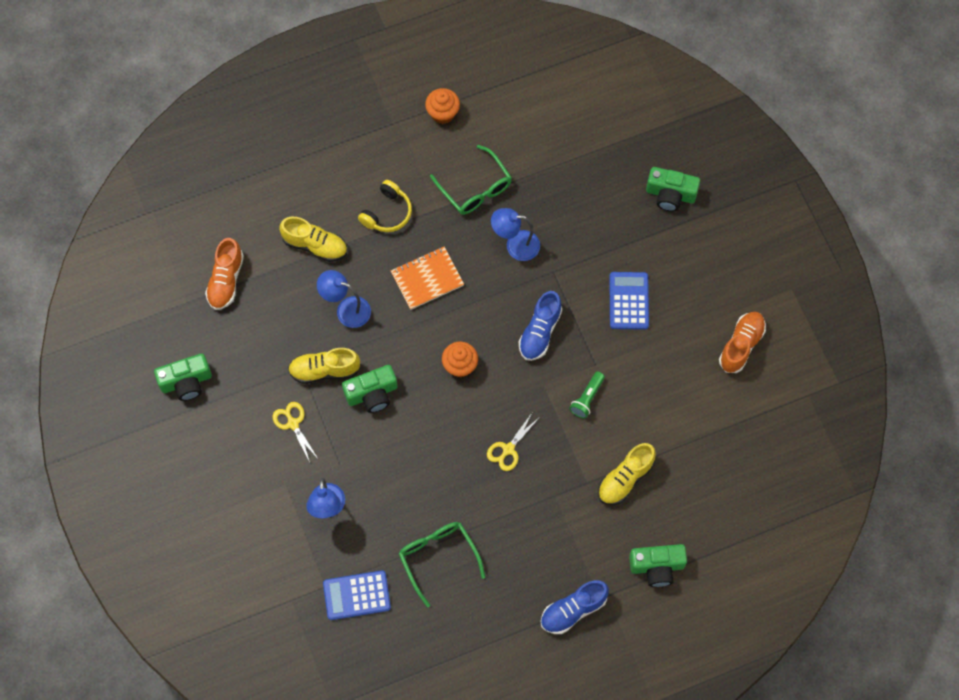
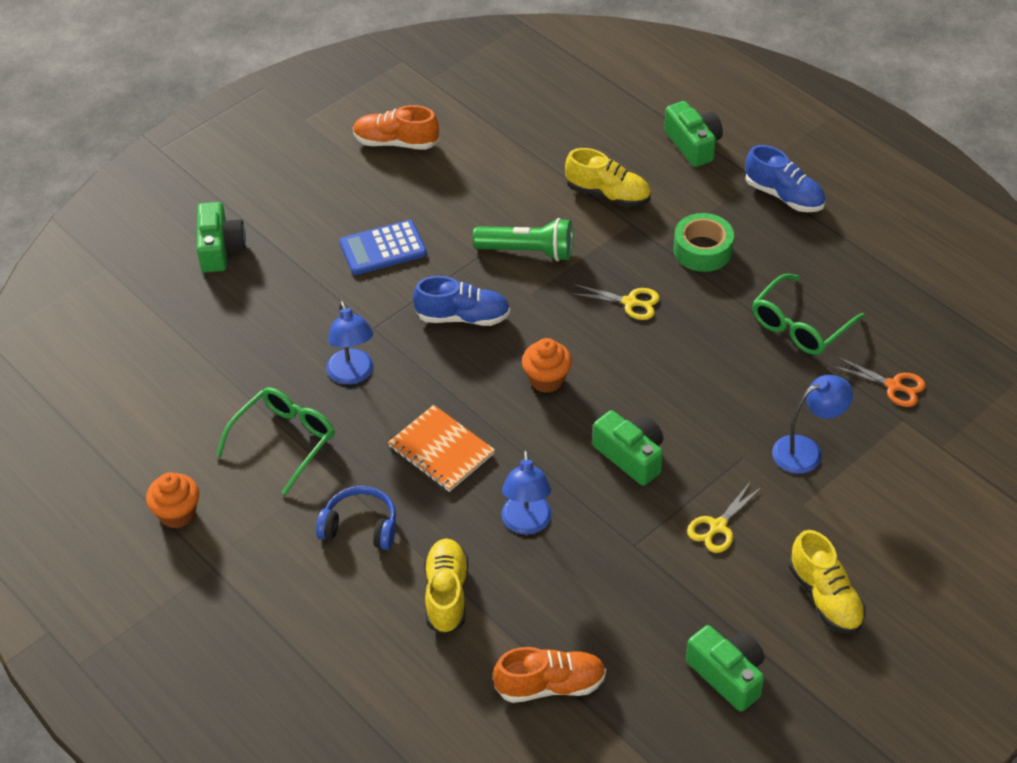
camera: 110 degrees left, 20 degrees down
(324, 370) = (625, 518): yellow shoe -> yellow shoe (825, 597)
(356, 595) = (893, 386): blue calculator -> orange scissors
(387, 213) = (360, 527): yellow headphones -> blue headphones
(539, 523) = (702, 250): none -> green tape
(587, 398) = (528, 251): green flashlight -> green flashlight, size x1.57

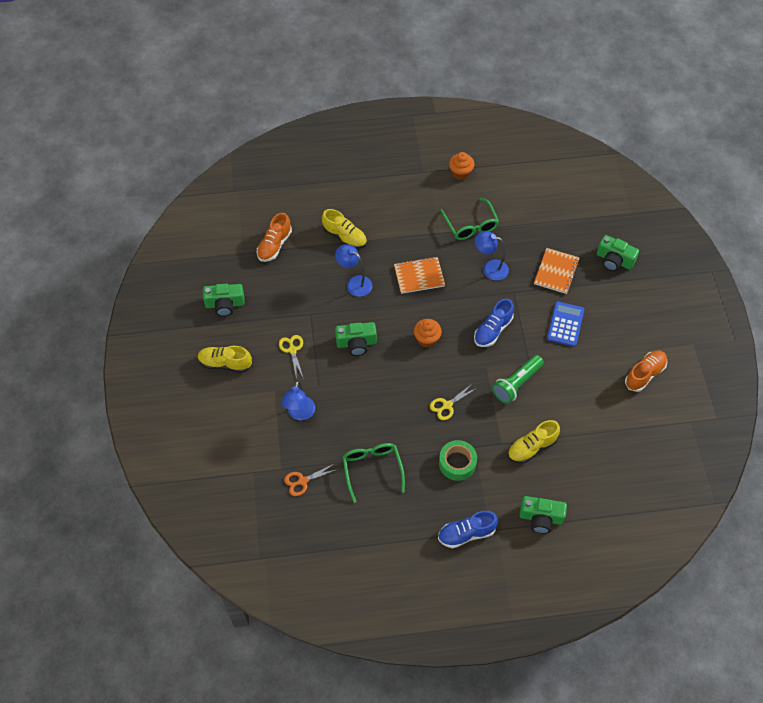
camera: 125 degrees right, 10 degrees up
(295, 299) = (556, 272): none -> orange notebook
(360, 527) = (402, 227): blue headphones -> none

